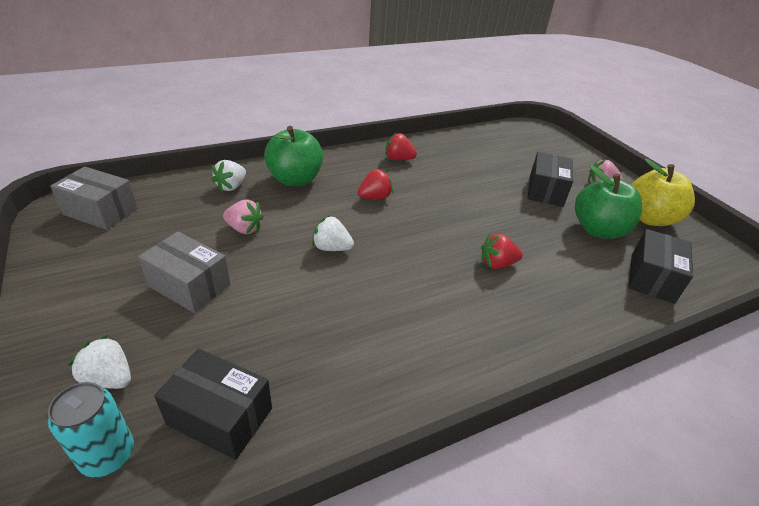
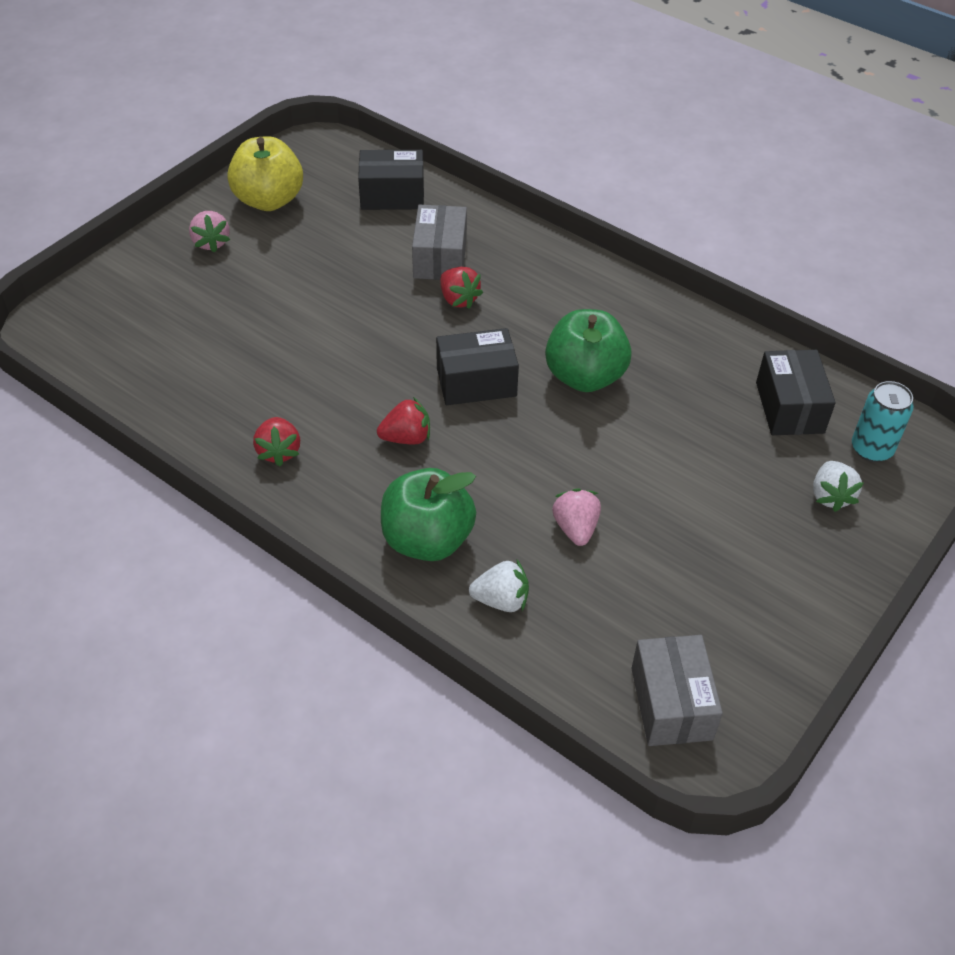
camera: 115 degrees left, 10 degrees up
(189, 285) = (697, 516): grey box -> grey box (440, 258)
(332, 248) = (541, 433): white strawberry -> none
(375, 197) = (406, 438): red strawberry -> red strawberry turned 135 degrees clockwise
(546, 191) = (264, 287): black box -> black box (476, 382)
(598, 230) = (328, 236): green apple -> green apple (585, 376)

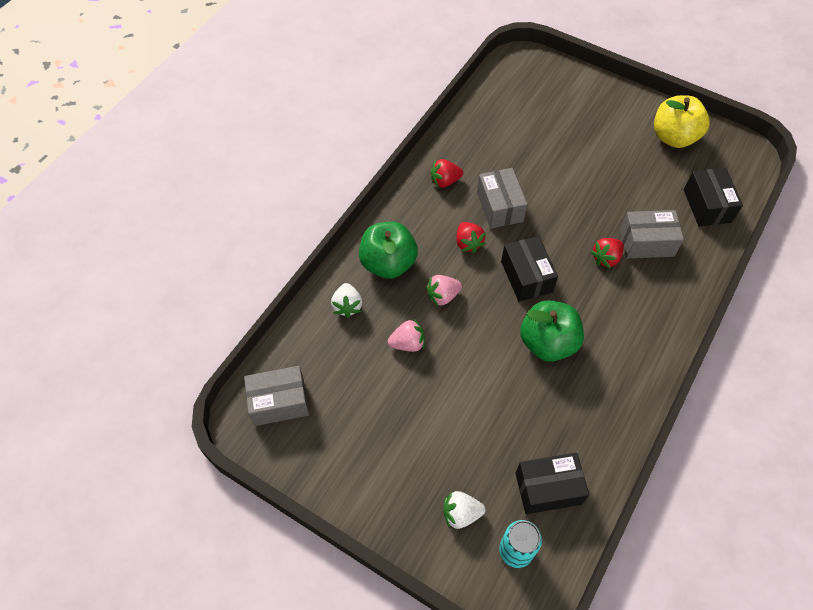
camera: 85 degrees right, 10 degrees up
(211, 242) = (619, 116): pink strawberry -> pink strawberry (442, 296)
(346, 393) = (499, 207): none -> grey box

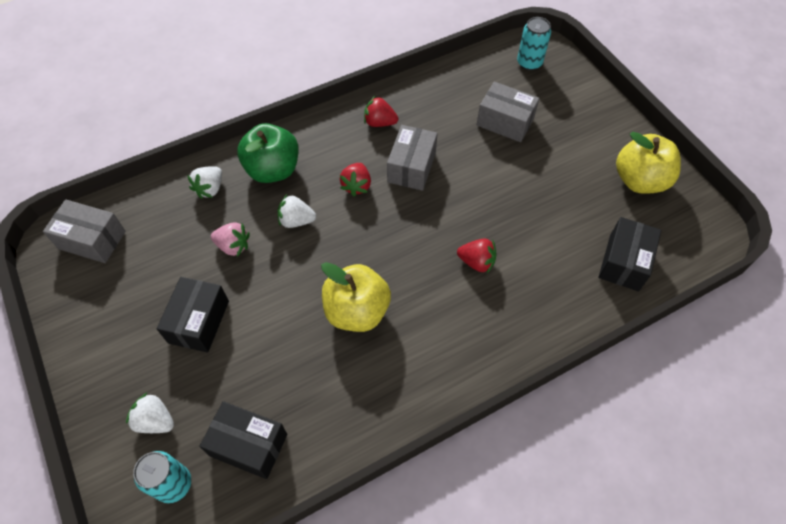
camera: 30 degrees right, 0 degrees up
(442, 296) = (296, 221): pink strawberry -> white strawberry
(525, 77) = (529, 63): none -> turquoise can
(526, 276) = (386, 241): black box -> black box (199, 322)
(547, 343) = (357, 311): green apple -> yellow apple
(606, 258) = (476, 262): red strawberry -> red strawberry turned 150 degrees counterclockwise
(646, 242) = (530, 267): grey box -> grey box (505, 122)

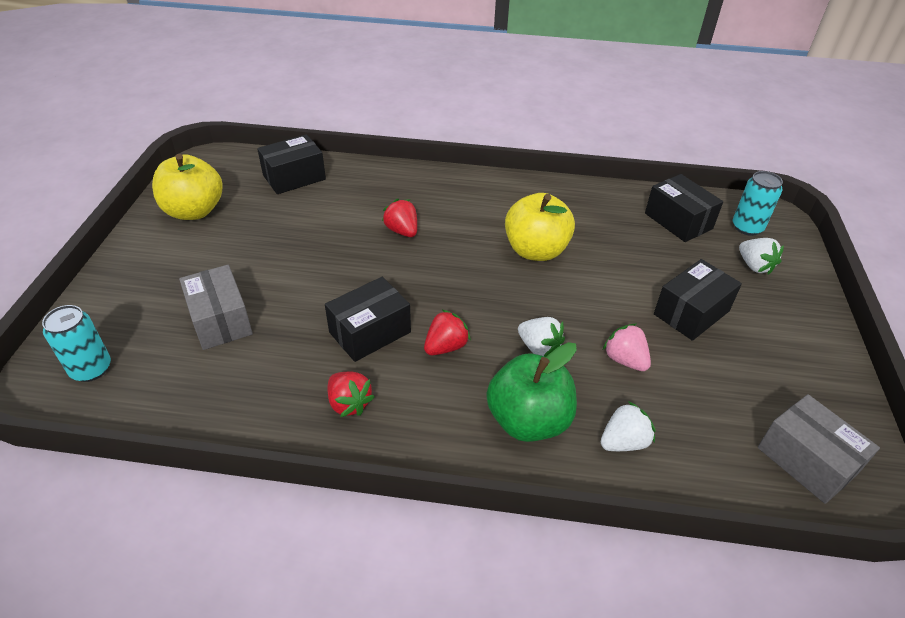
camera: 145 degrees left, 15 degrees down
(411, 167) = (370, 332): grey box -> black box

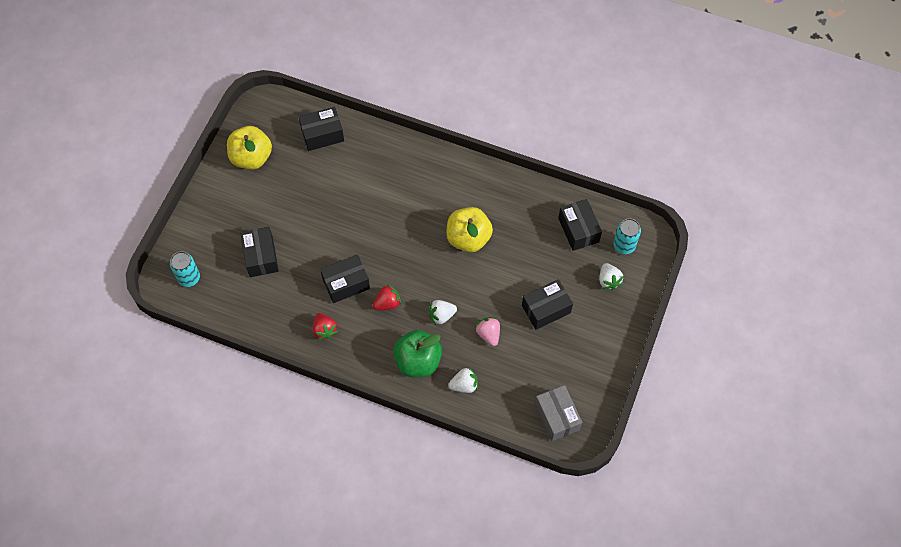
camera: 15 degrees right, 20 degrees up
(220, 320) = (261, 257): grey box -> black box
(402, 231) = (385, 203): red strawberry -> none
(539, 348) = (441, 315): white strawberry -> white strawberry turned 105 degrees clockwise

